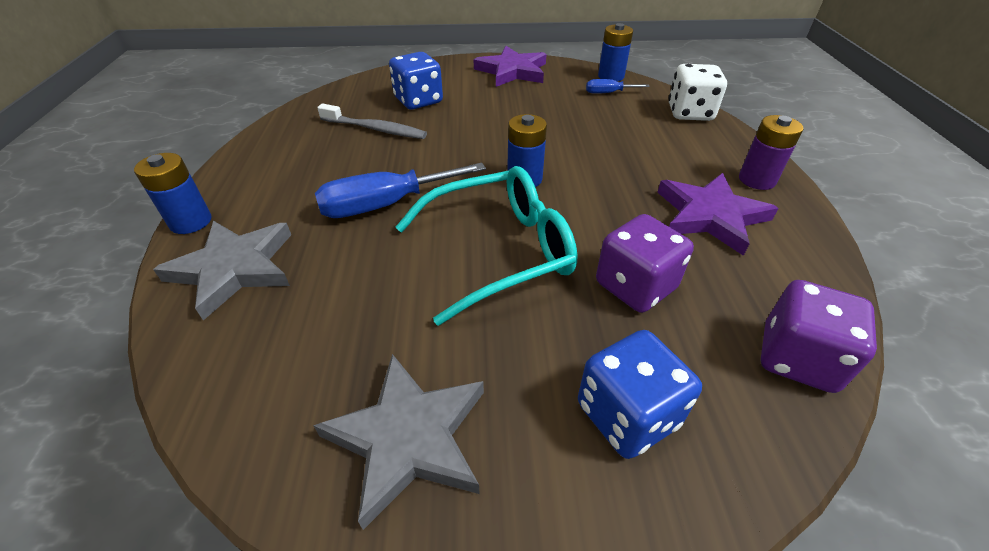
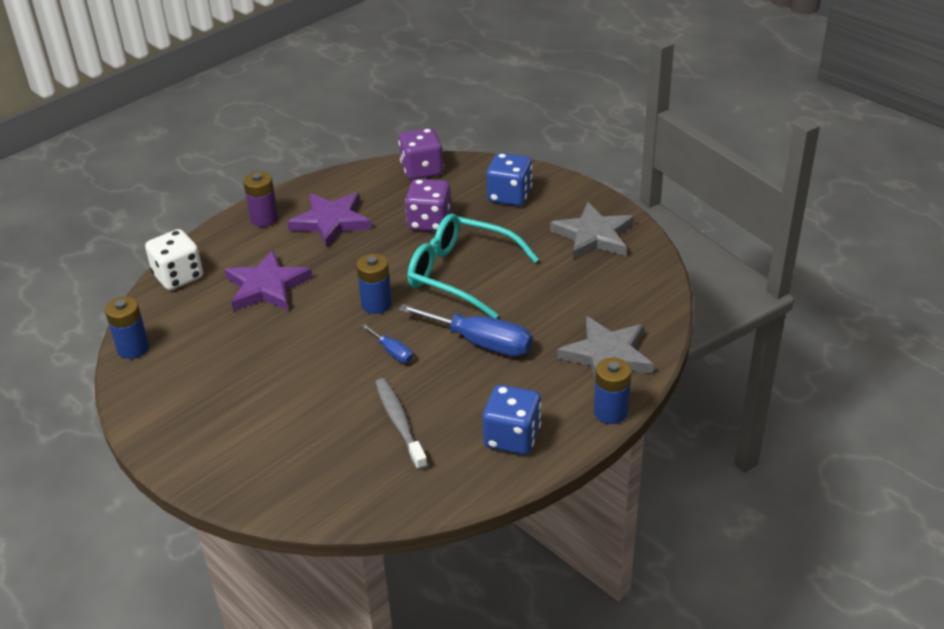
camera: 130 degrees left, 5 degrees down
(418, 101) = (319, 436): blue dice -> blue dice (512, 437)
(512, 71) = (181, 418): purple star -> purple star (266, 286)
(608, 93) = (177, 333): blue screwdriver -> blue screwdriver (392, 352)

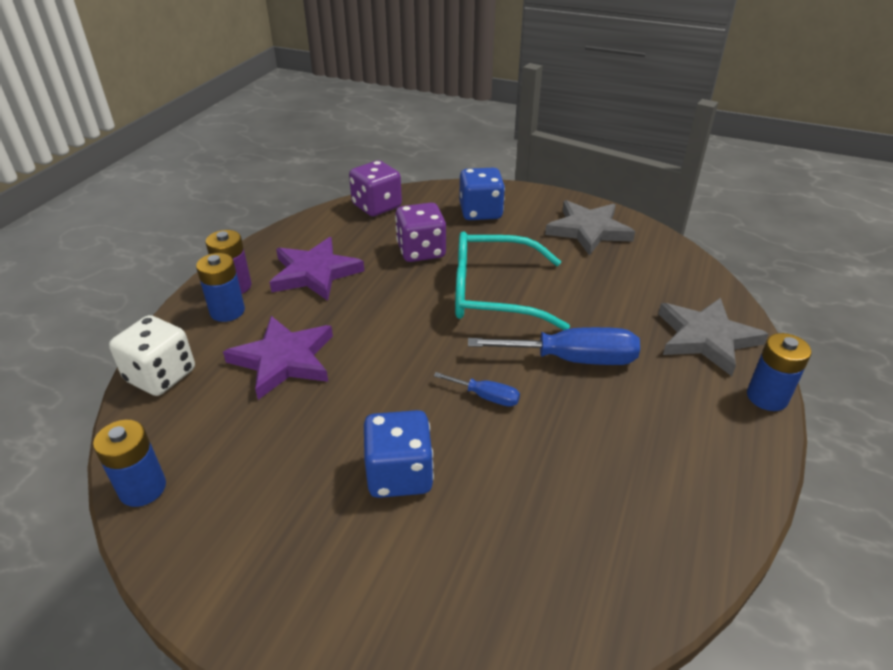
camera: 25 degrees left, 0 degrees up
(376, 304) = (427, 347): blue battery -> blue battery (227, 311)
(399, 423) = (561, 483): grey toothbrush -> none
(512, 437) = (699, 459): blue dice -> blue dice (399, 474)

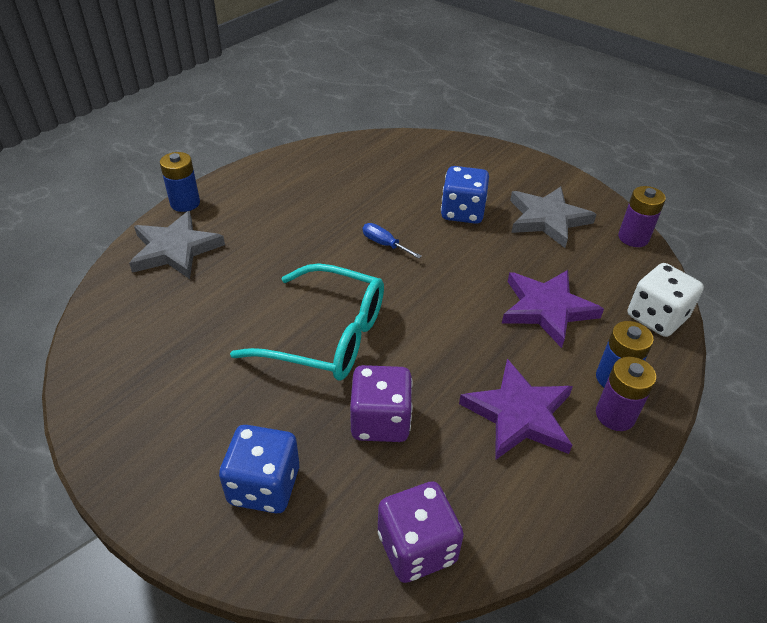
camera: 165 degrees left, 5 degrees up
(142, 488) = (633, 238): blue battery -> purple battery
(572, 359) = (299, 256): blue screwdriver -> none
(588, 230) = (149, 406): grey star -> grey star (547, 219)

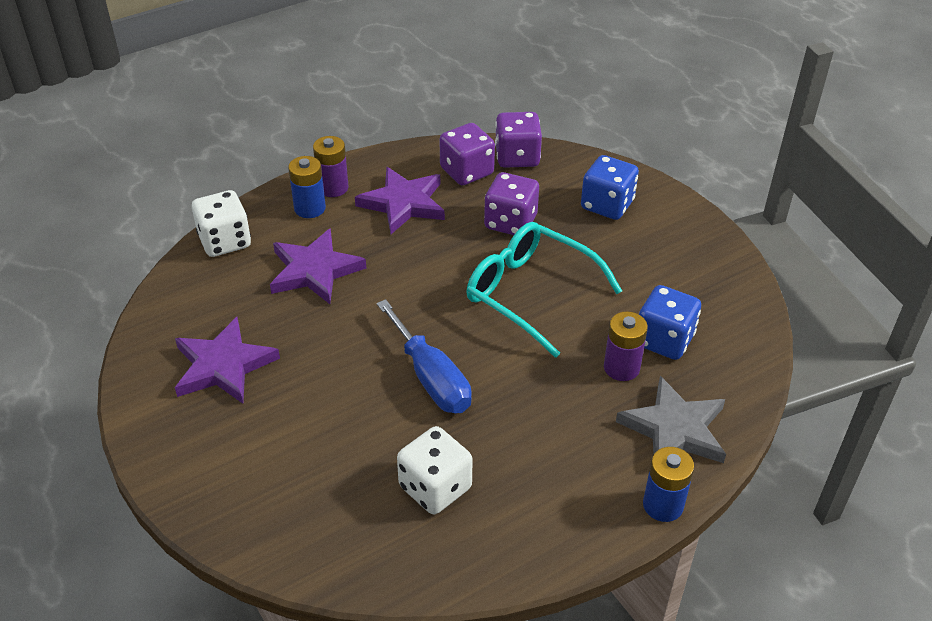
camera: 160 degrees left, 0 degrees up
(346, 183) = (435, 487): none -> white dice
(384, 244) = (431, 378): blue screwdriver -> blue screwdriver, size x1.98
(462, 212) = (314, 400): blue dice -> blue dice (664, 340)
(473, 493) = (466, 171): none -> purple dice
(547, 219) = (223, 366): grey star -> purple star
(633, 238) = (155, 319): purple battery -> purple battery (621, 368)

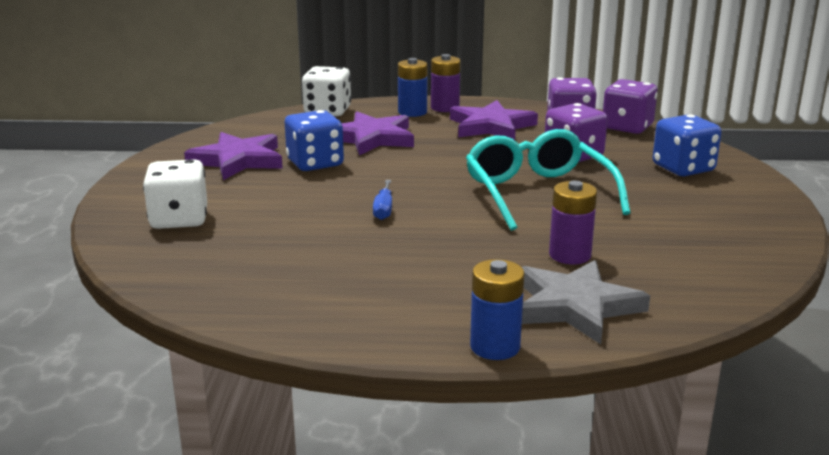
camera: 35 degrees right, 20 degrees down
(431, 378) = (383, 209): blue screwdriver -> blue screwdriver, size x0.51
(435, 487) = (298, 263): white dice -> white dice (179, 219)
(664, 340) = (638, 253): blue dice -> blue dice (315, 163)

